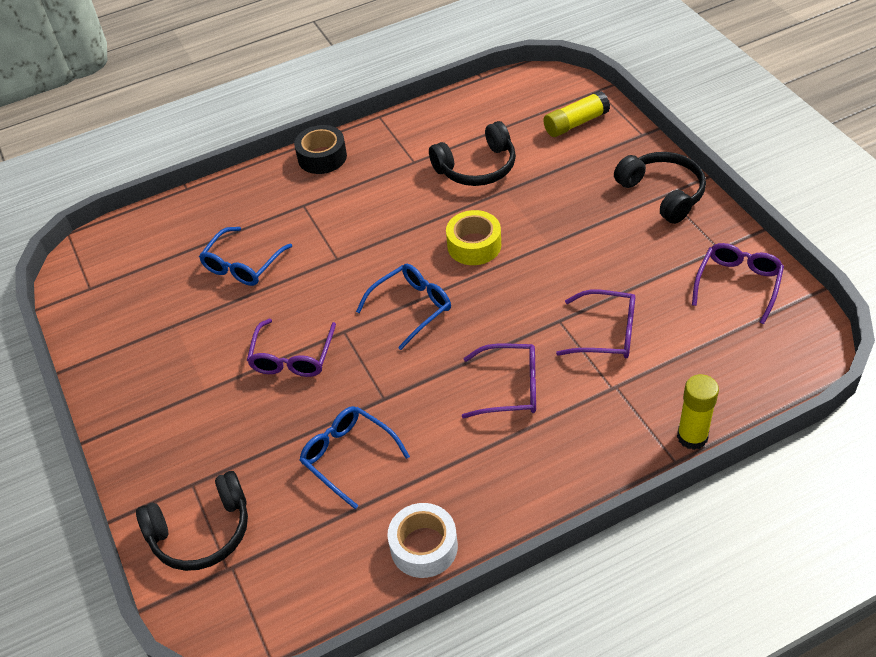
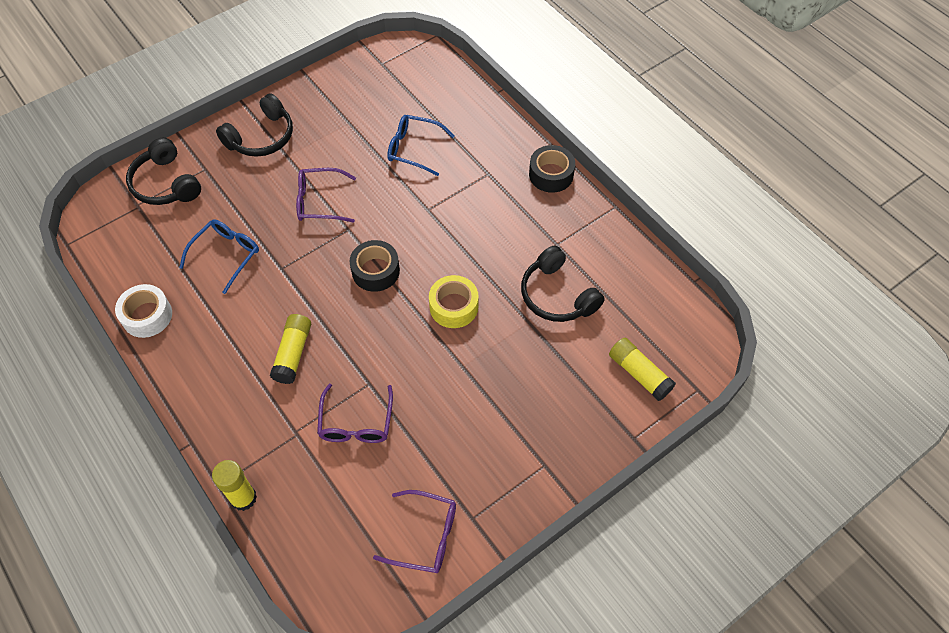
camera: 75 degrees right, 10 degrees up
(411, 308) = (375, 271): blue glasses -> black tape
(509, 388) = (293, 353): purple glasses -> yellow glue stick
(662, 193) = (545, 462): black headphones -> black headphones (261, 137)

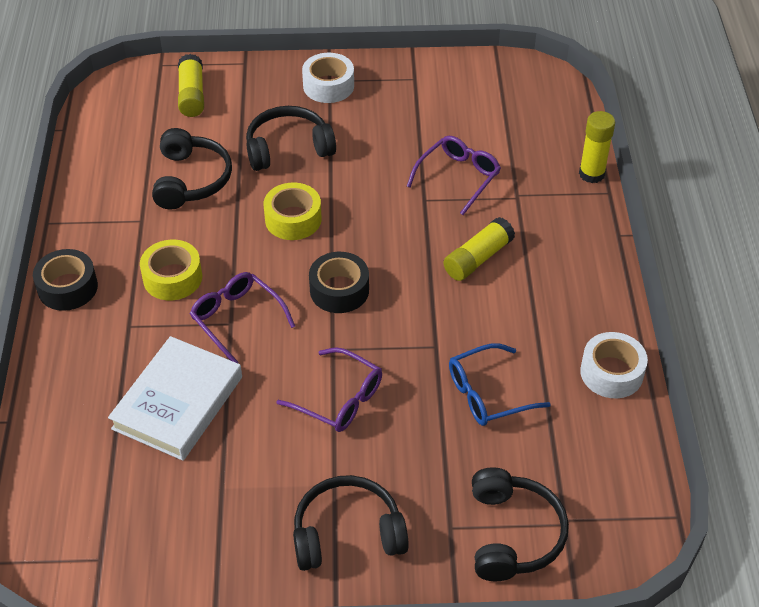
camera: 145 degrees left, 10 degrees down
(414, 149) = (178, 403): blue glasses -> white book
(425, 536) = (459, 86): purple glasses -> purple glasses (237, 319)
(493, 217) = (172, 278): none -> yellow tape
(513, 368) = (288, 148): none -> black headphones
(540, 458) = (328, 86): none -> white tape

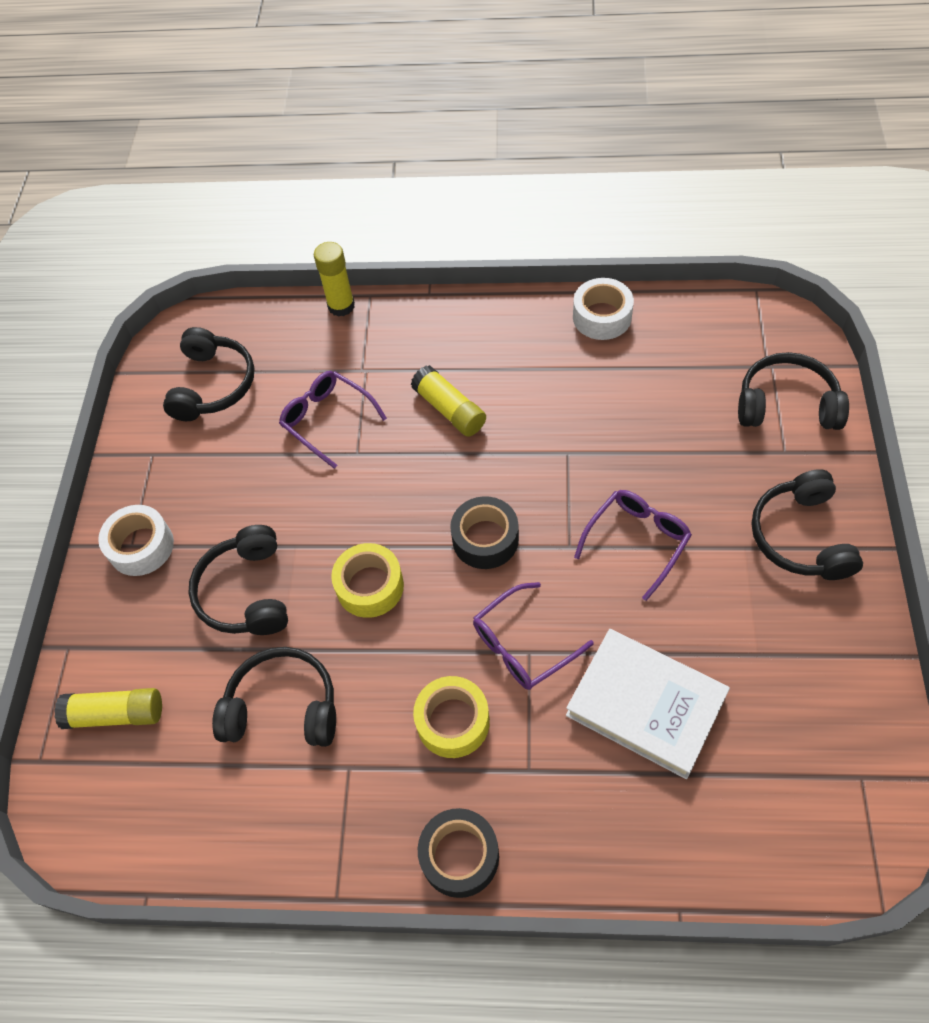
camera: 80 degrees left, 10 degrees up
(488, 103) = (213, 385): none -> black headphones
(488, 393) = (627, 412): blue glasses -> none

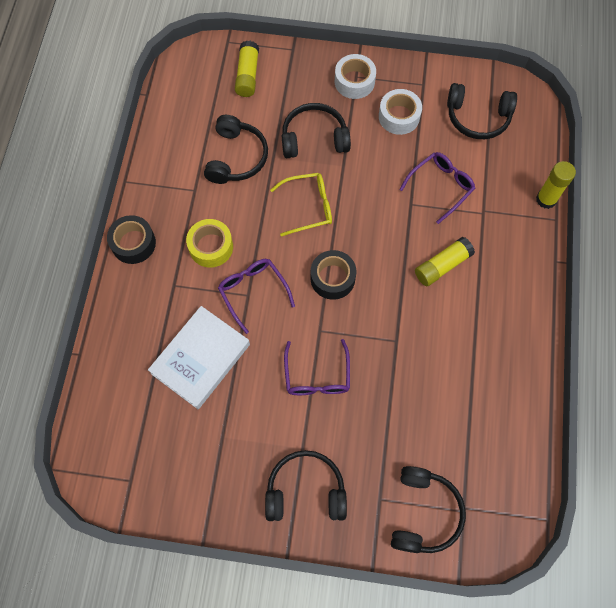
camera: 90 degrees right, 10 degrees up
(370, 586) = (308, 207): yellow tape -> yellow glasses
(602, 317) = (524, 387): white tape -> white tape (399, 116)
(637, 542) = (317, 375): purple glasses -> purple glasses turned 45 degrees clockwise

